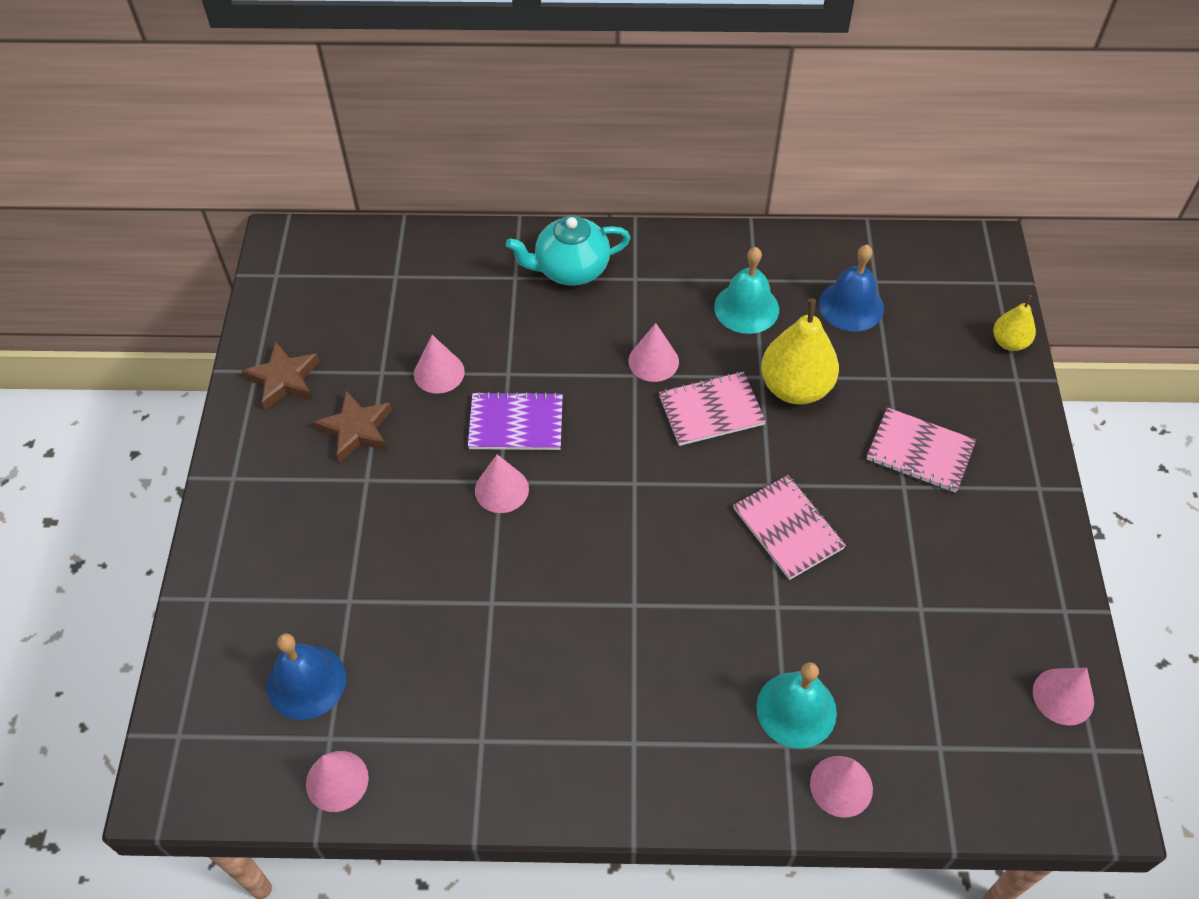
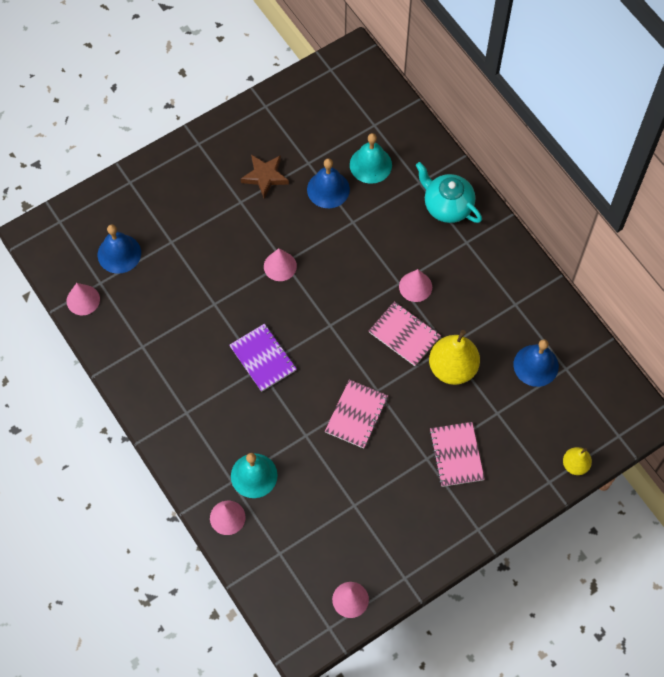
camera: 55 degrees right, 10 degrees up
(284, 379) = (269, 122): brown star -> none
(439, 372) = (328, 189): pink cone -> blue bell
(516, 423) = (324, 246): purple notebook -> purple notebook (263, 358)
(746, 308) = (490, 311): turquoise bell -> turquoise bell (370, 164)

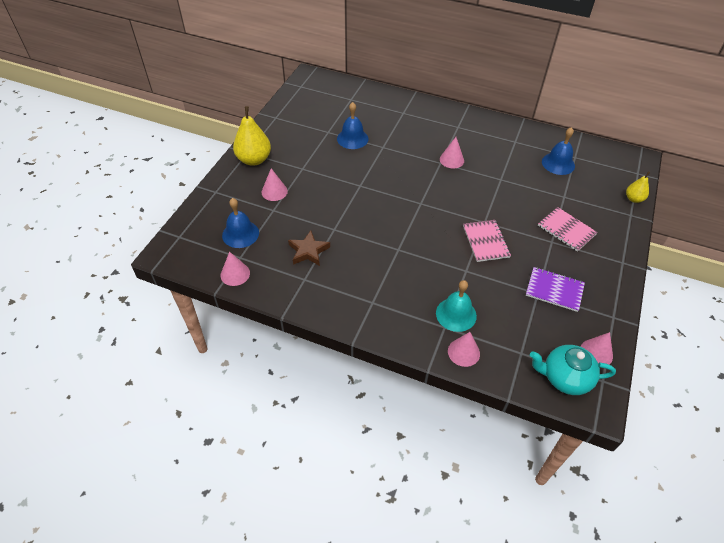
camera: 35 degrees left, 15 degrees down
(263, 358) = (395, 242): purple notebook -> purple notebook (554, 290)
(265, 176) = (307, 149): brown star -> brown star (308, 251)
(280, 266) = (359, 188): pink cone -> pink cone (274, 191)
(370, 164) = (367, 117): turquoise bell -> none
(404, 335) = (470, 186): pink notebook -> none
(447, 206) = (430, 116): turquoise teapot -> turquoise teapot (565, 378)
(452, 368) = (515, 188): yellow pear -> yellow pear (254, 160)

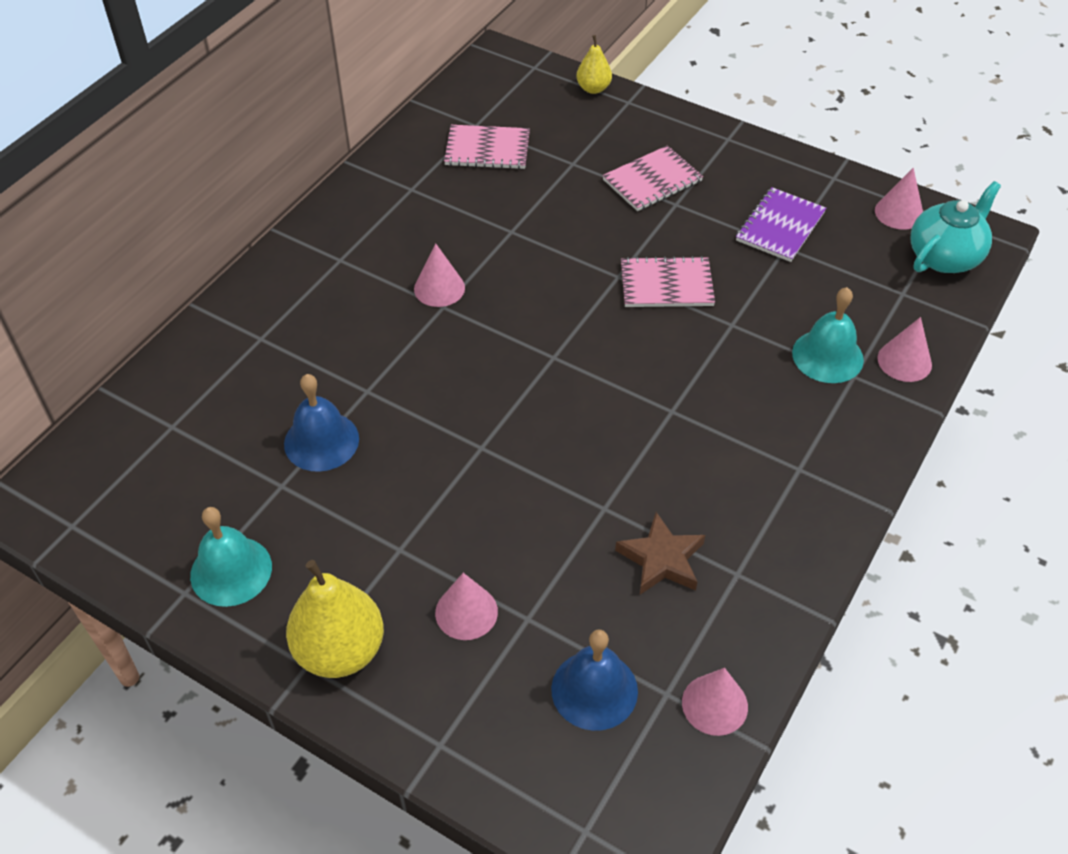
camera: 80 degrees left, 0 degrees up
(286, 126) = (231, 571): none -> turquoise bell
(558, 163) = (487, 149): blue bell -> pink notebook
(565, 378) = (945, 256): turquoise teapot -> turquoise teapot turned 150 degrees counterclockwise

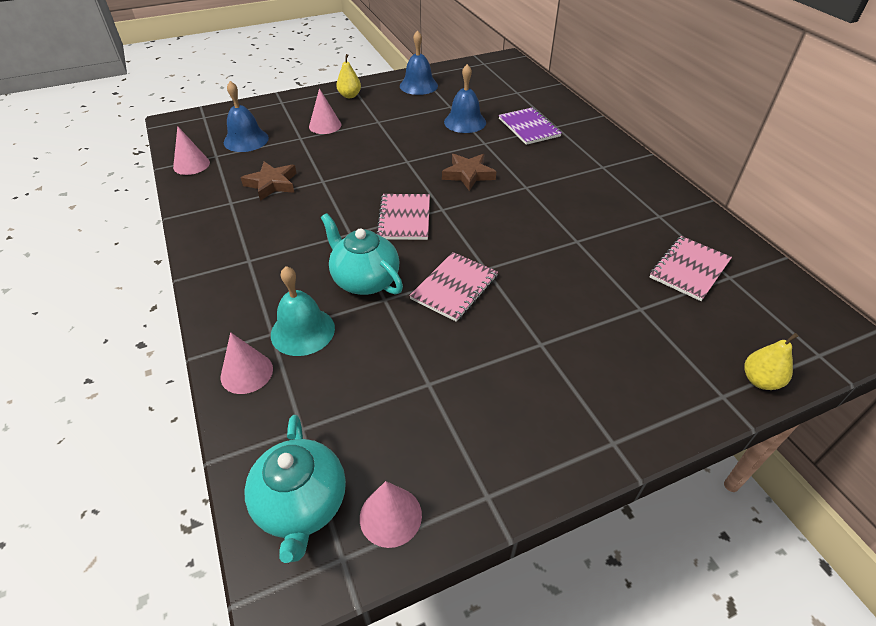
camera: 125 degrees right, 5 degrees down
(231, 571) = (418, 85): turquoise bell -> blue bell
(340, 650) = (350, 96): yellow pear -> yellow pear, size x0.55
(439, 288) = (544, 191): pink cone -> none
(461, 369) = (468, 174): none -> brown star
(652, 180) = (583, 346): pink notebook -> pink notebook (404, 218)
(724, 353) = (365, 280): none -> turquoise teapot
(780, 226) = (455, 397): purple notebook -> purple notebook (529, 127)

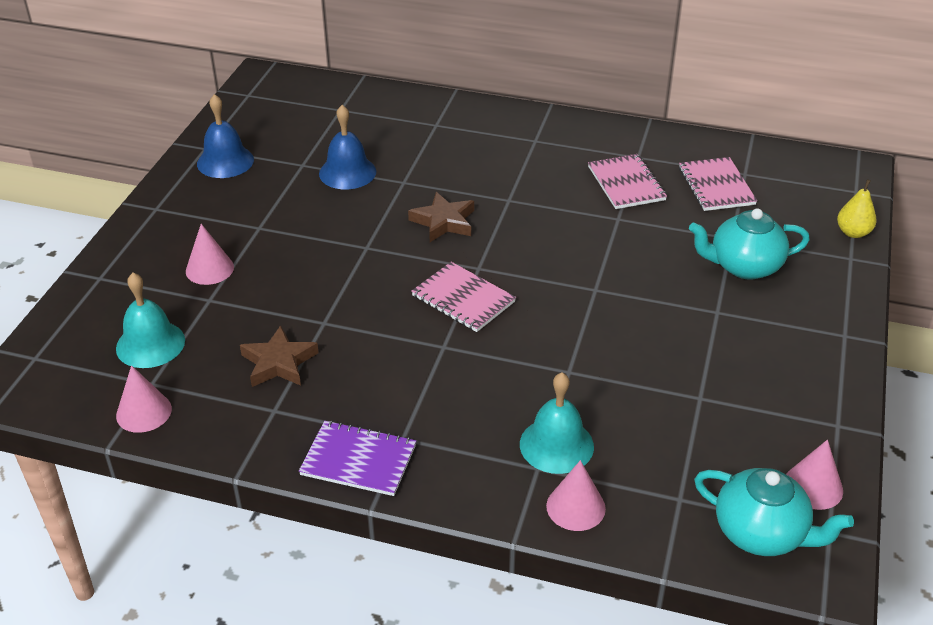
camera: 50 degrees left, 5 degrees down
(246, 140) = (150, 344): blue bell -> turquoise bell
(350, 96) = (169, 219): yellow pear -> none
(365, 280) = (528, 371): turquoise teapot -> turquoise teapot (744, 266)
(454, 287) = (600, 321): pink notebook -> pink notebook (626, 183)
(529, 127) = (415, 141): purple notebook -> purple notebook (358, 460)

